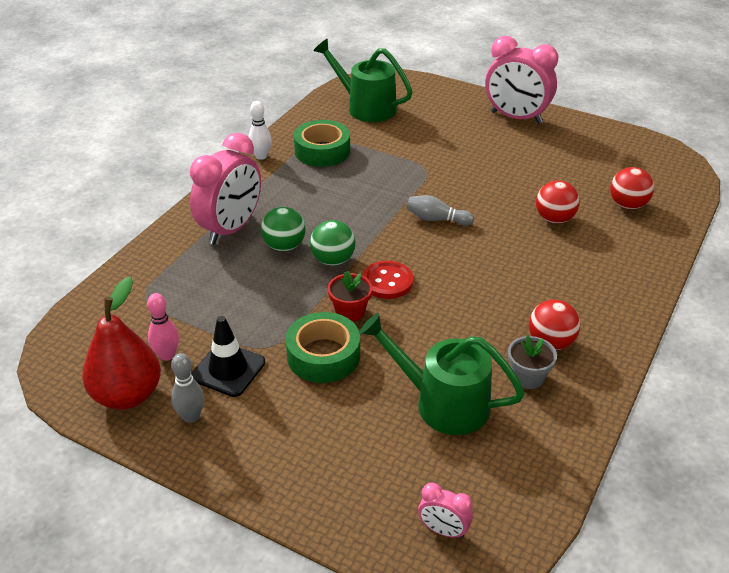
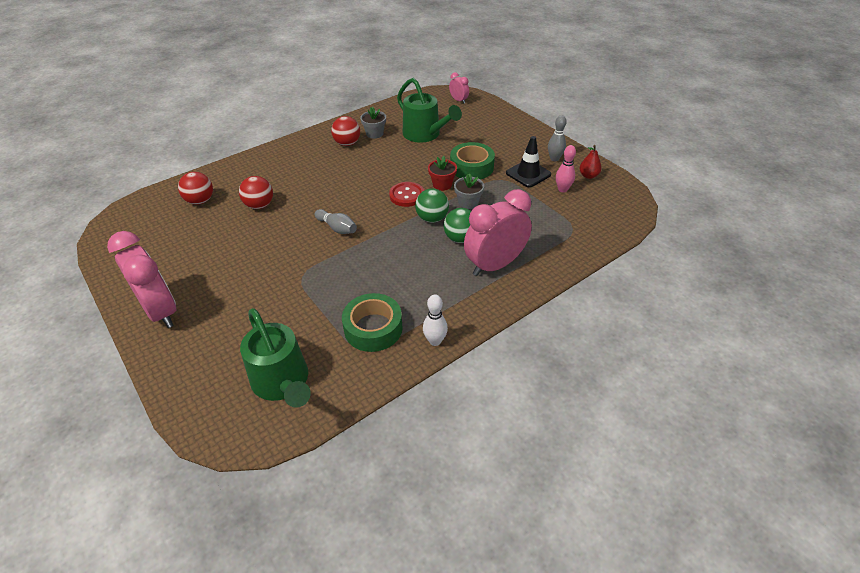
camera: 155 degrees left, 5 degrees up
(127, 395) = (588, 176): red pear -> red pear, size x0.49
(298, 294) = (468, 203): none -> grey flower pot

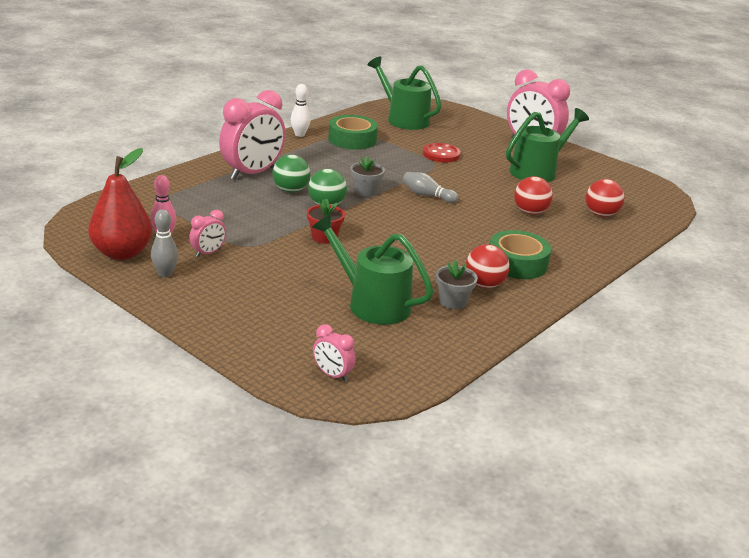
camera: 165 degrees right, 15 degrees down
(199, 262) = (538, 171): none -> green watering can
(407, 195) = (365, 225): red button -> red button (441, 154)
(468, 203) = (287, 220): grey flower pot -> grey flower pot (366, 191)
(471, 167) = (289, 258): green tape -> green tape (517, 263)
(528, 174) = (208, 253): black traffic cone -> pink clock
(588, 176) = (122, 253): red pear -> red pear, size x2.03

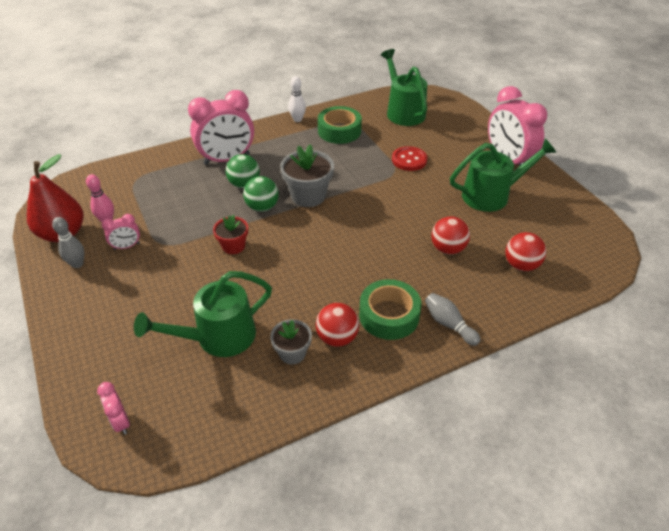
camera: 25 degrees right, 15 degrees up
(366, 191) = (308, 196): grey flower pot -> grey flower pot, size x1.66
(371, 303) = (217, 337): green watering can -> green watering can turned 90 degrees counterclockwise
(427, 195) = (361, 210): grey bowling pin -> grey bowling pin (449, 324)

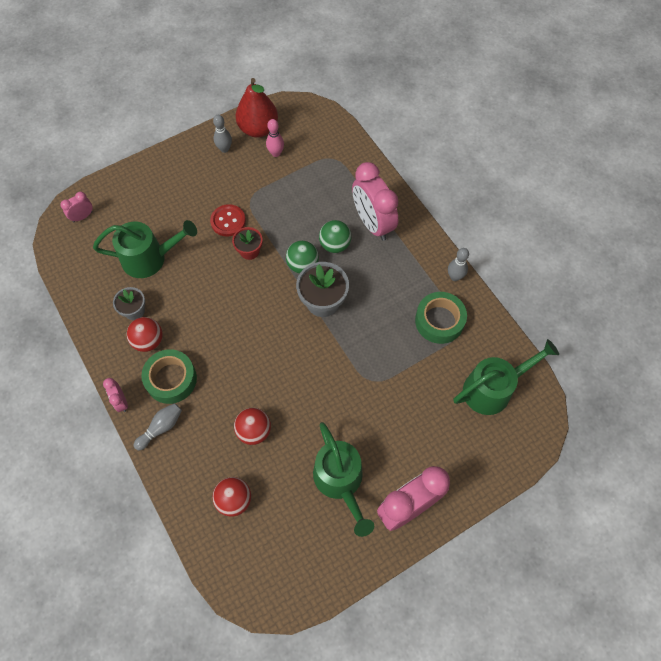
camera: 85 degrees right, 20 degrees up
(126, 246) = (245, 175): pink clock -> pink clock (121, 401)
(217, 337) = (150, 258): green watering can -> green watering can turned 120 degrees clockwise
(297, 119) = (455, 277): white bowling pin -> grey bowling pin
(409, 160) = (394, 395): red button -> red button (228, 221)

